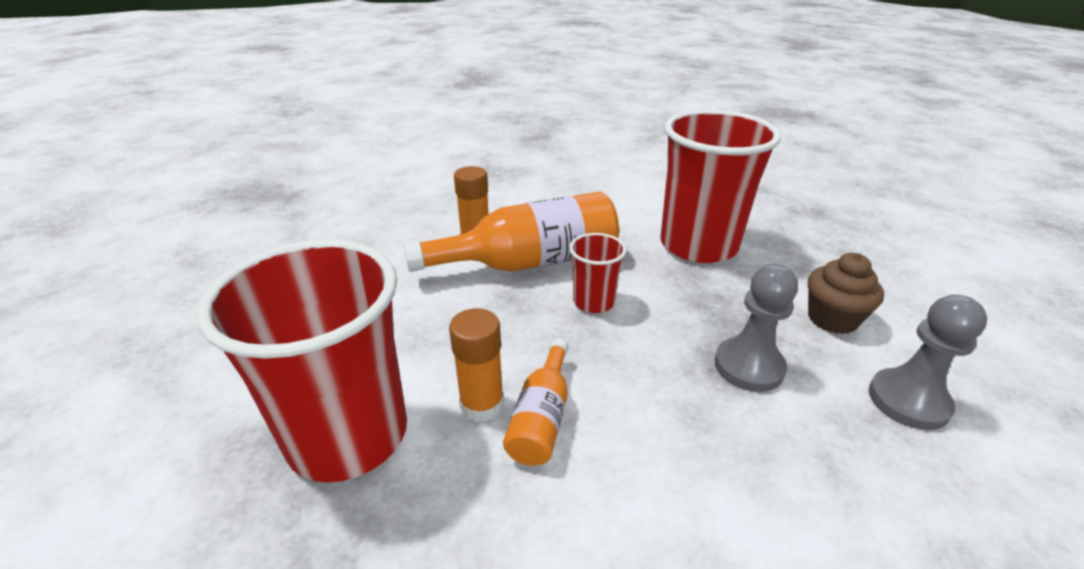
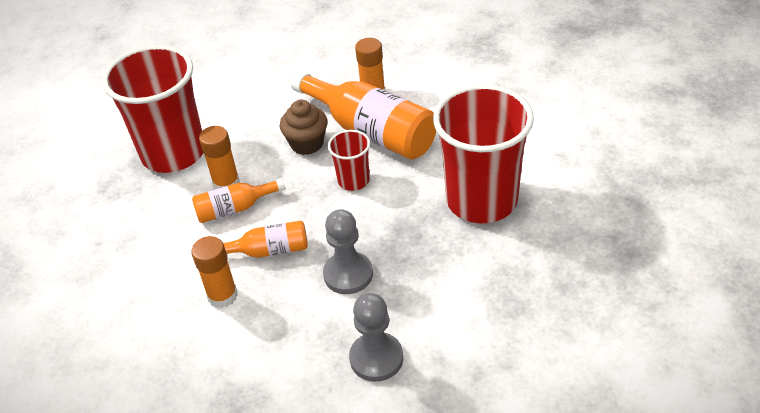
camera: 60 degrees right, 10 degrees up
(655, 418) = (268, 250): none -> orange bottle
(715, 509) = (222, 296): none -> orange glue stick
(832, 319) = (443, 302): brown cupcake -> brown cupcake (307, 144)

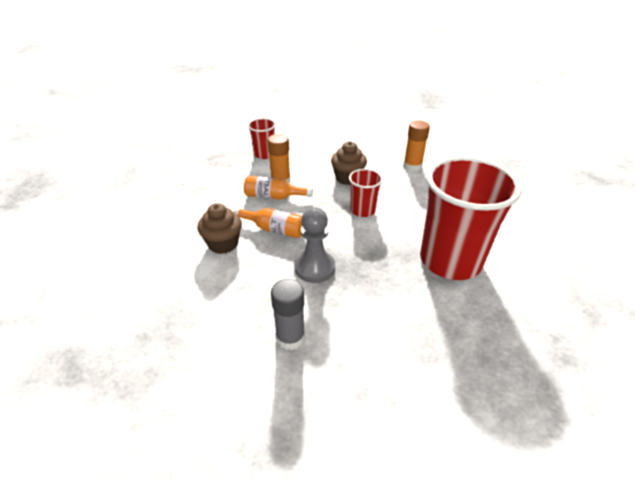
camera: 25 degrees right, 5 degrees down
(173, 153) = (264, 154): red cup -> red cup, size x0.47
(222, 296) = (223, 244): orange glue stick -> brown cupcake
(371, 131) = (396, 186): orange bottle -> none
(376, 358) = (290, 337): grey pawn -> grey glue stick

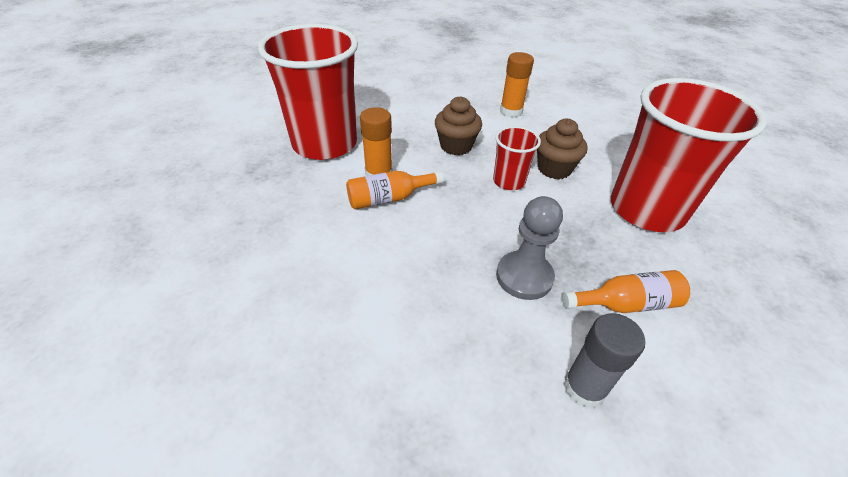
camera: 30 degrees left, 5 degrees up
(223, 244) = (380, 291): brown cupcake -> brown cupcake (554, 169)
(264, 154) = (325, 144): red cup -> red cup, size x2.14
(274, 229) = (429, 244): orange bottle -> orange bottle (626, 303)

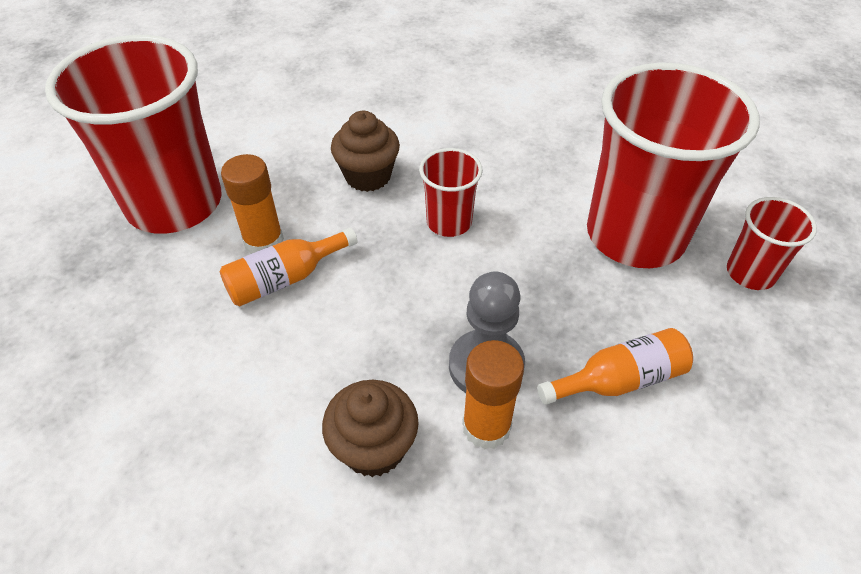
camera: 10 degrees left, 5 degrees up
(511, 111) = (438, 105): orange glue stick -> orange glue stick (486, 427)
(554, 169) = (508, 191): brown cupcake -> brown cupcake (373, 447)
(584, 387) = (577, 507): grey glue stick -> none
(736, 248) = (750, 273): none -> red cup

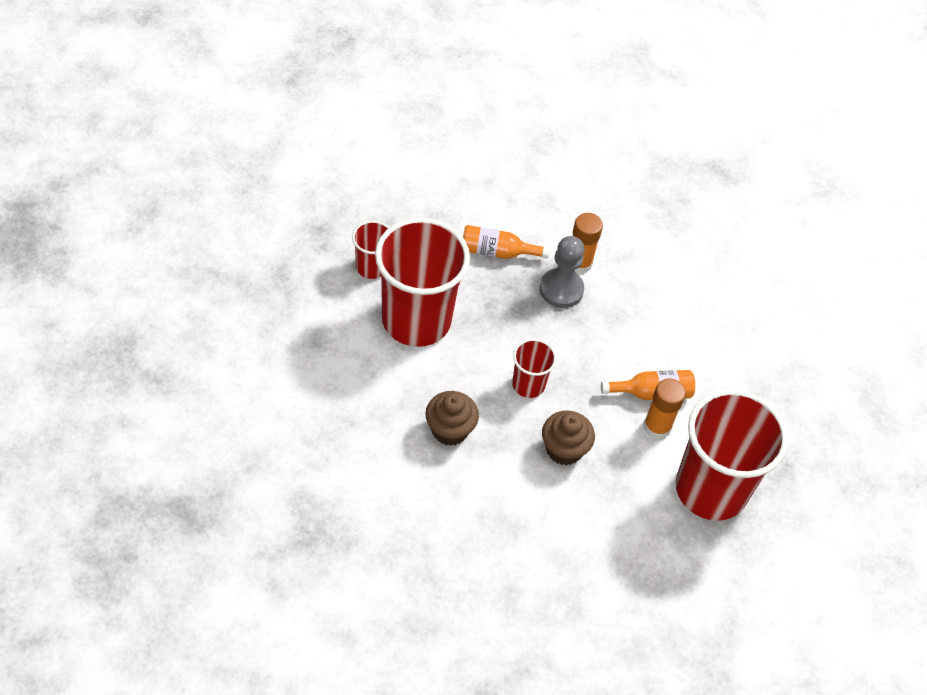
camera: 160 degrees left, 5 degrees up
(373, 447) = (639, 279): brown cupcake -> brown cupcake (449, 430)

